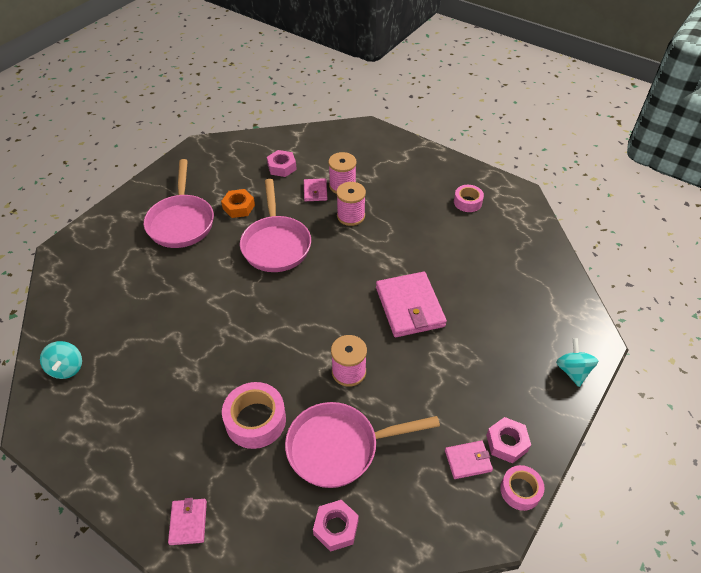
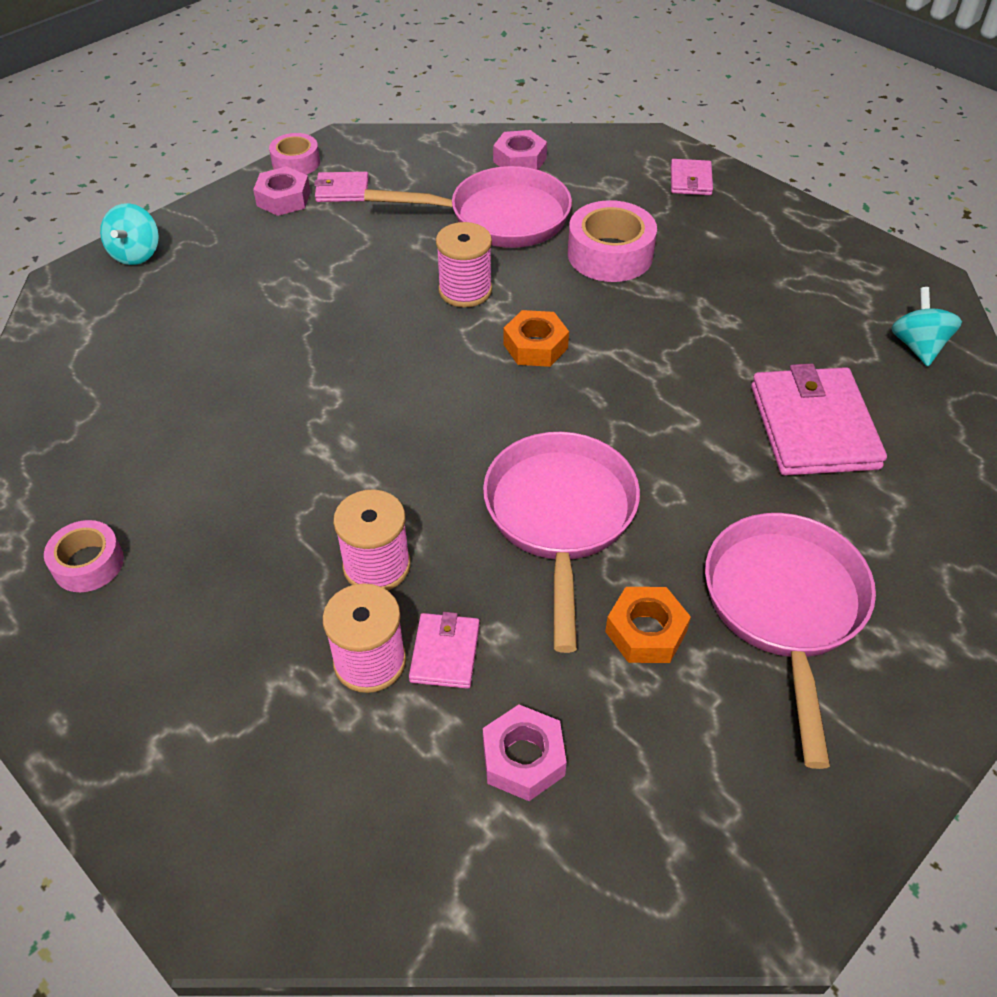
camera: 170 degrees left, 0 degrees up
(298, 335) = (535, 346): none -> orange nut
(409, 307) = (332, 364): pink wallet -> pink wallet (813, 427)

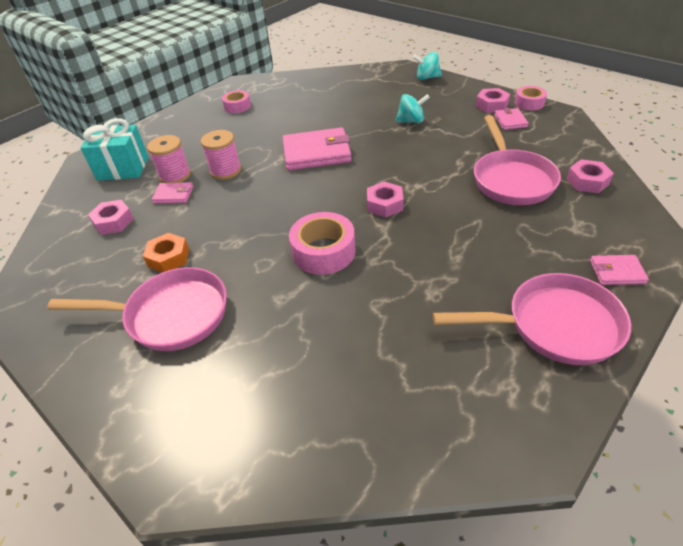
camera: 90 degrees right, 5 degrees down
(302, 788) = (123, 168): none -> turquoise gift
(465, 290) = (430, 174): pink spool -> none
(535, 346) = (384, 204): orange nut -> pink nut
(560, 517) = (248, 223): pink pan -> pink pan (554, 326)
(610, 254) = (491, 230): pink tape -> pink tape (323, 251)
(813, 427) = (322, 339): pink wallet -> pink wallet (316, 153)
(917, 346) = (429, 424): turquoise spinning top -> turquoise spinning top (411, 121)

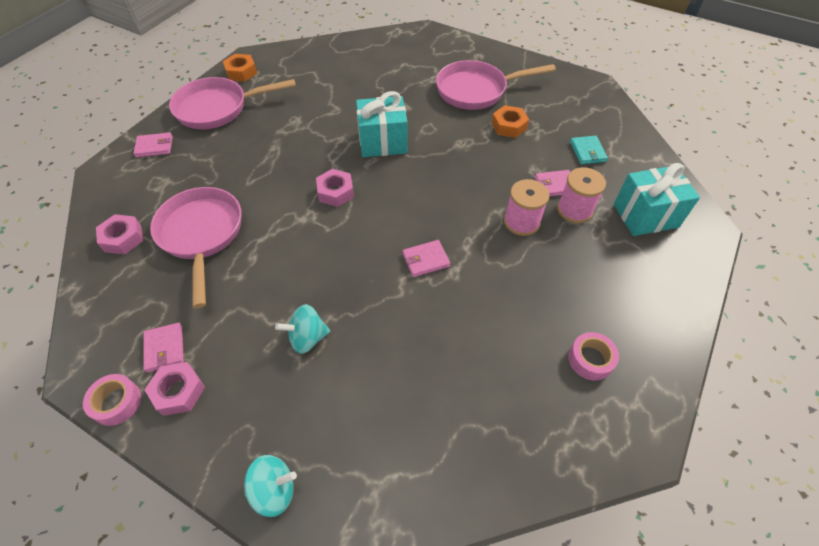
camera: 165 degrees right, 10 degrees up
(113, 222) = (587, 152): pink nut -> turquoise wallet
(316, 153) = (425, 260): pink wallet -> pink wallet, size x0.50
(323, 251) = (383, 142): pink tape -> turquoise gift
(541, 405) = (241, 72): none -> orange nut

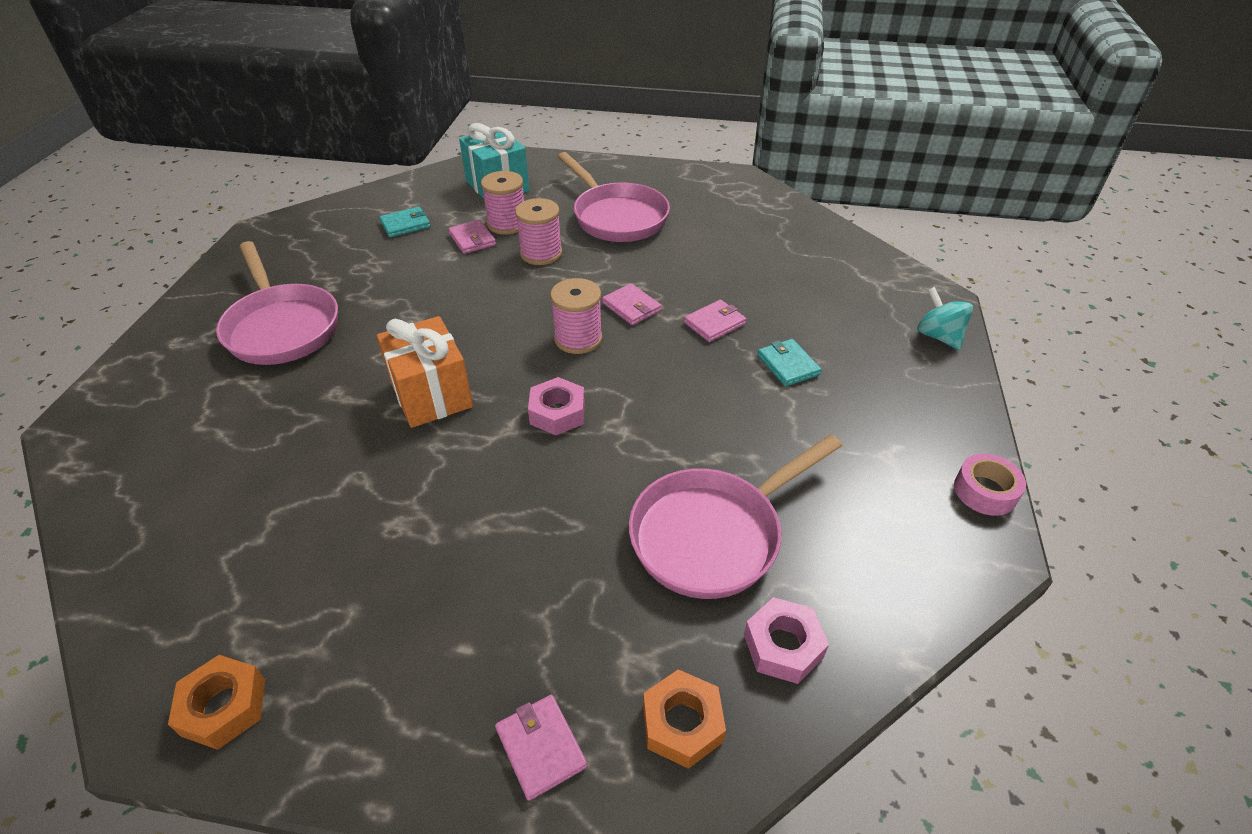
camera: 110 degrees left, 10 degrees down
(164, 348) = (896, 482): pink wallet -> pink wallet (714, 323)
(178, 391) = (926, 442): pink nut -> none
(218, 108) = (379, 685): pink pan -> pink pan (616, 217)
(307, 338) = (788, 365): turquoise spinning top -> turquoise wallet
(383, 142) = (431, 394): turquoise gift -> orange gift
(402, 219) = (578, 339): none -> pink spool
(509, 126) = (366, 285): orange nut -> orange nut (682, 723)
(590, 359) = (683, 201): pink tape -> none

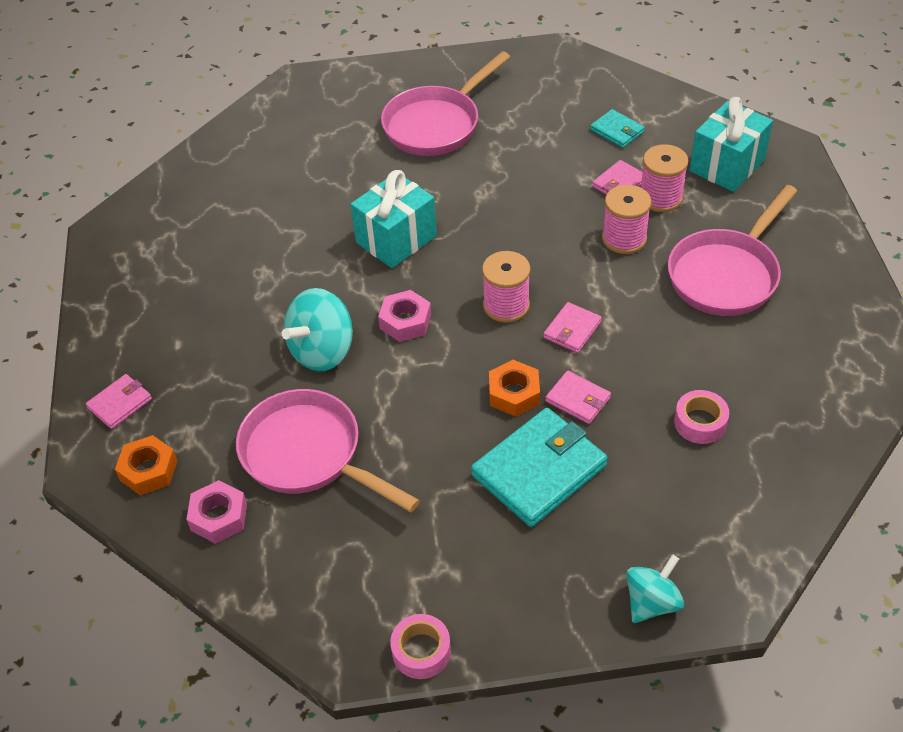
camera: 75 degrees right, 5 degrees up
(224, 707) = (118, 254): orange nut -> orange nut (514, 393)
(431, 394) = (396, 239): orange gift -> turquoise gift
(563, 491) = (322, 351): none -> turquoise spinning top
(764, 268) = (700, 422): none -> pink tape
(788, 365) = (539, 470): turquoise wallet -> turquoise wallet, size x1.98

